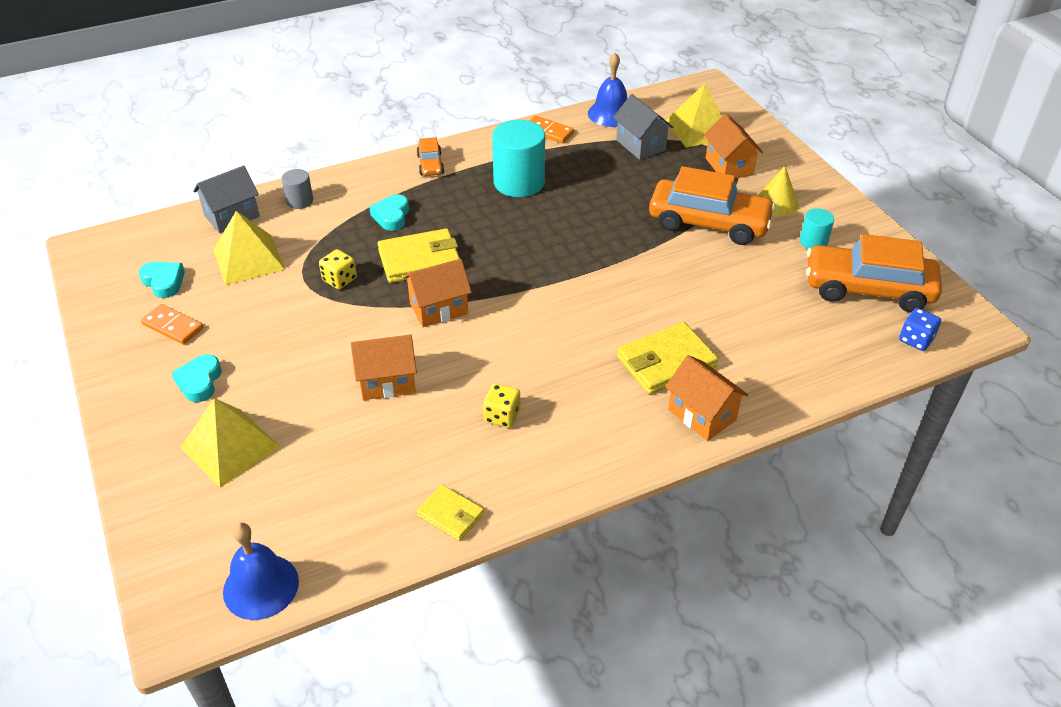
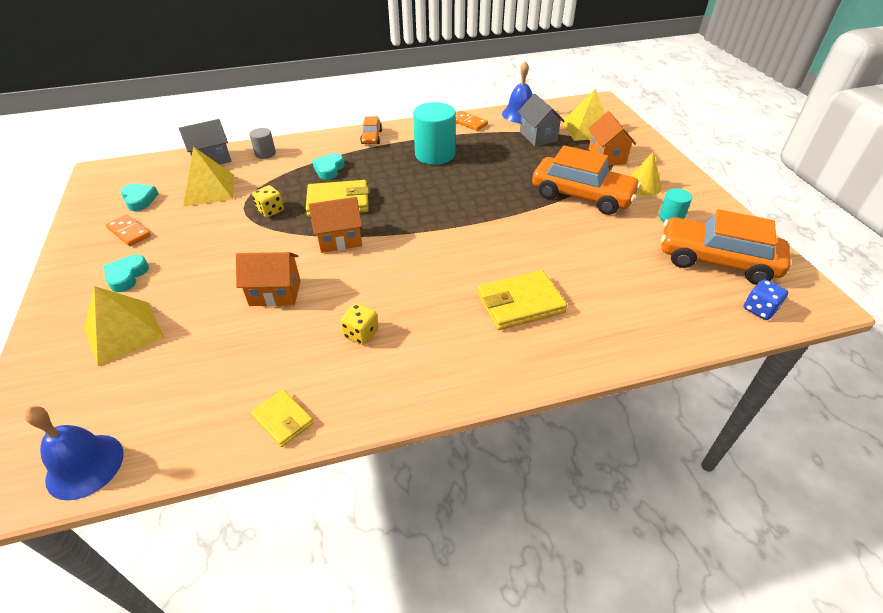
camera: 10 degrees right, 0 degrees up
(702, 415) = (543, 354): orange house -> none

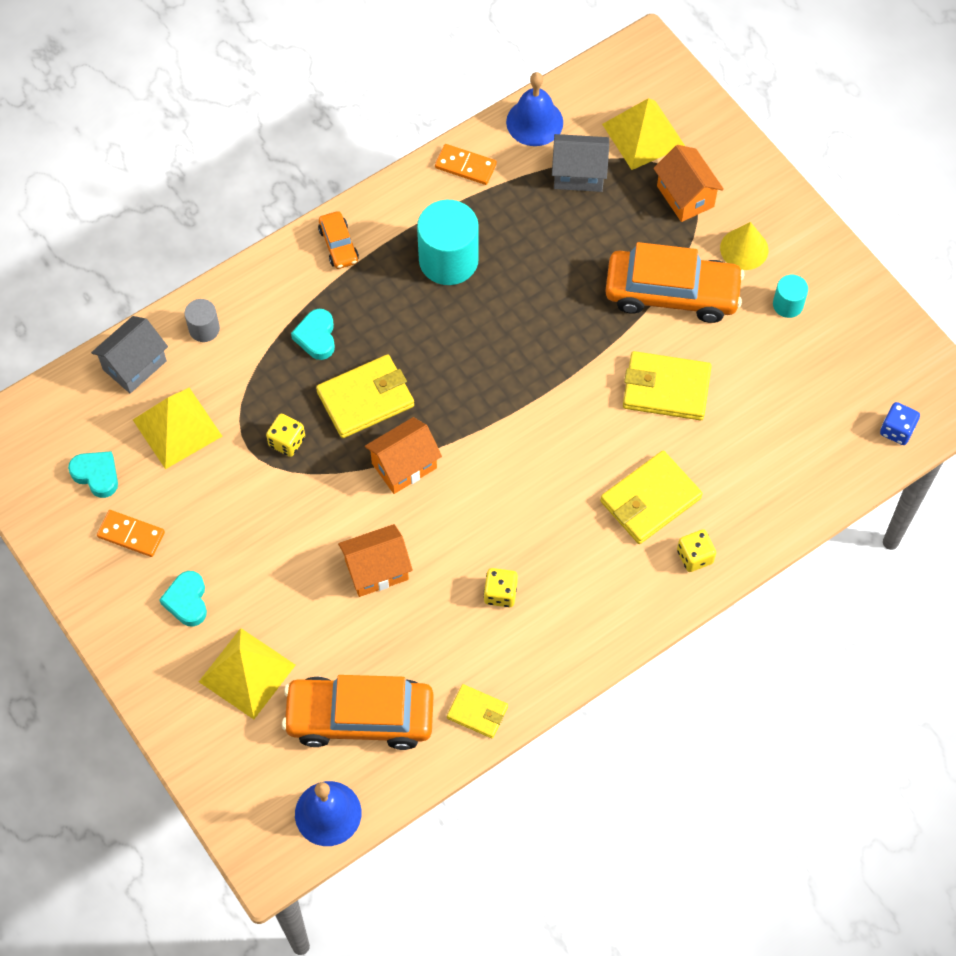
camera: 20 degrees left, 20 degrees up
(538, 136) = (579, 174): grey house -> grey house turned 45 degrees counterclockwise
(545, 352) = (694, 556): none -> yellow dice
(559, 241) = (666, 388): none -> yellow wallet
(716, 261) = (847, 367): orange car -> orange car (360, 718)

